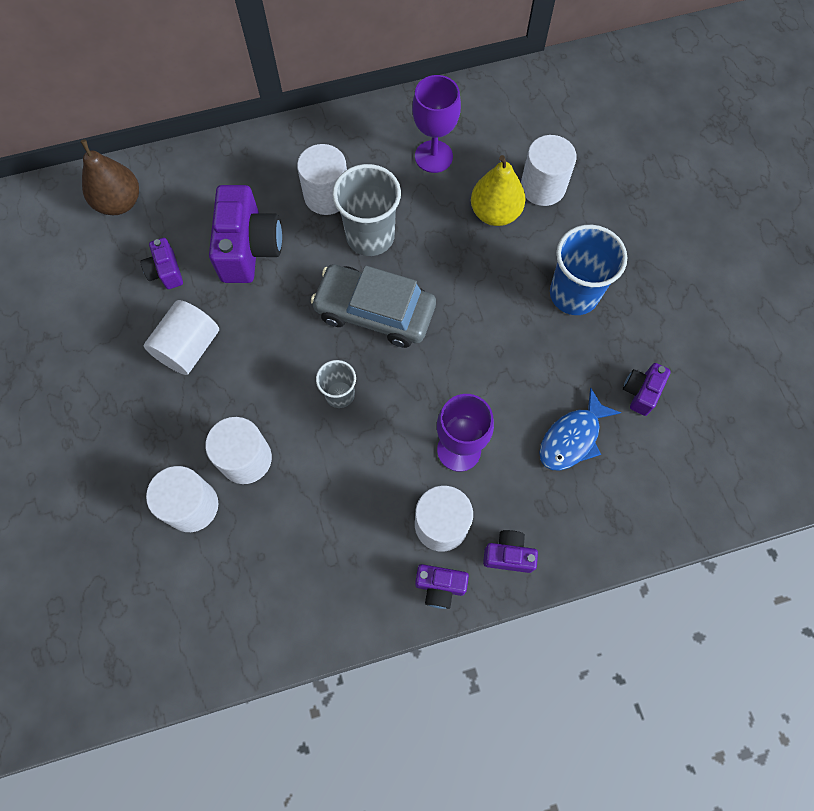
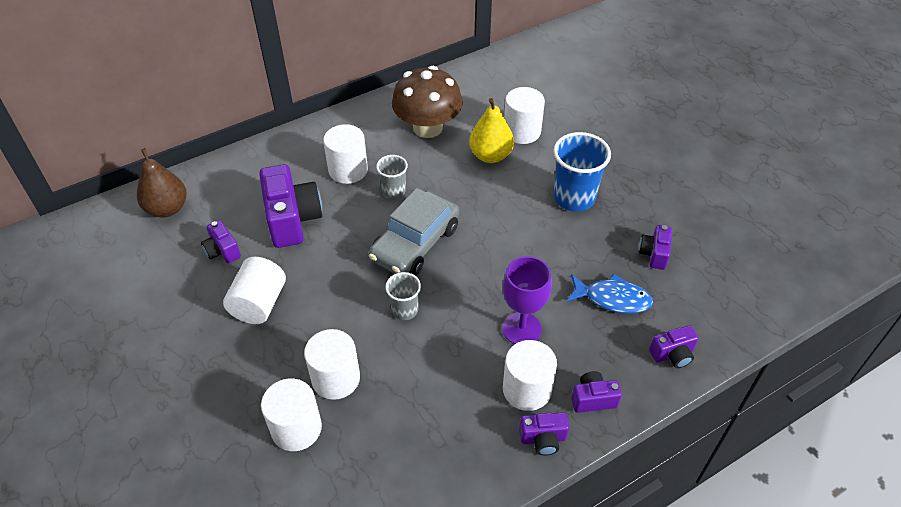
camera: 15 degrees left, 20 degrees down
(370, 236) = (394, 191): grey cup -> grey cup, size x0.57
(374, 312) = (415, 243): grey car -> grey car turned 60 degrees counterclockwise
(433, 156) = (427, 127): purple goblet -> brown mushroom
(572, 438) = (612, 299): blue fish -> blue fish turned 105 degrees counterclockwise
(615, 524) = (672, 354): none -> purple camera

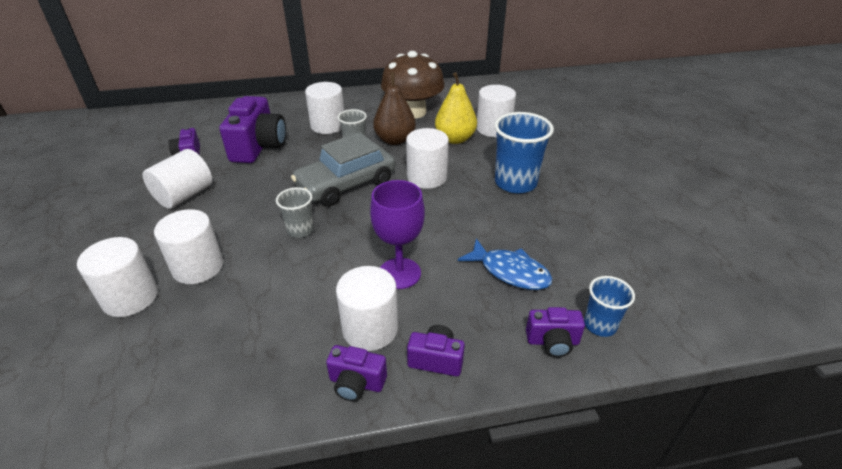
camera: 20 degrees right, 10 degrees down
(167, 208) = (174, 122): brown pear -> brown pear (395, 140)
(488, 213) = (427, 177): none -> white cylinder
(654, 254) = (576, 244): purple camera -> none
(701, 328) = (600, 325): none -> blue cup

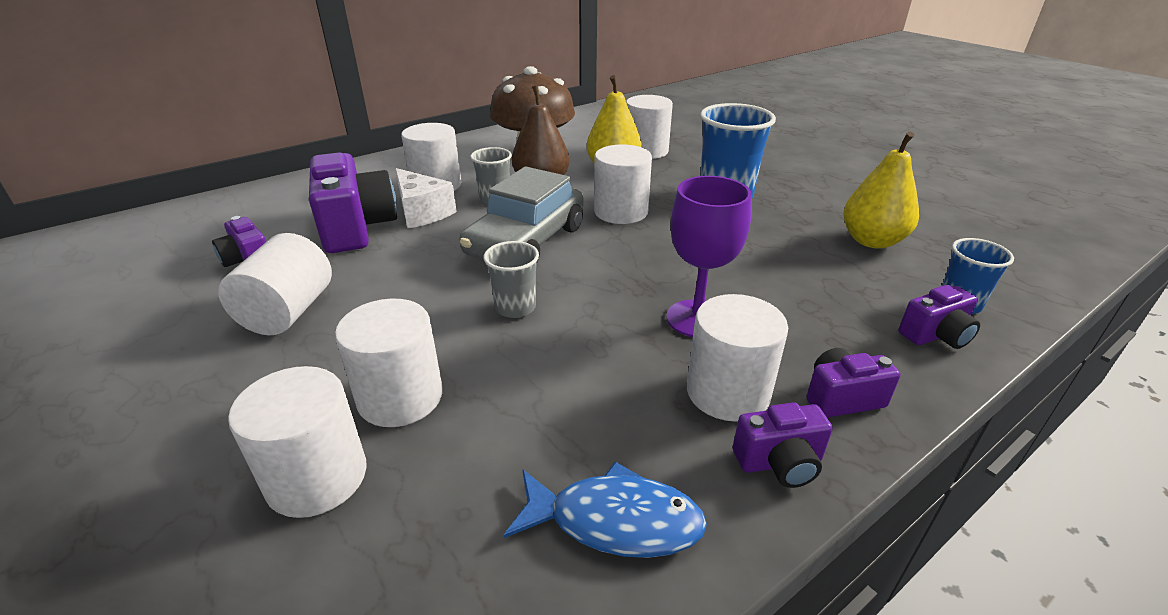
camera: 25 degrees left, 5 degrees down
(303, 145) = (422, 212): none -> white cheese
(510, 271) = (816, 280): blue fish -> blue fish (615, 521)
(589, 253) = (871, 241): none -> yellow pear

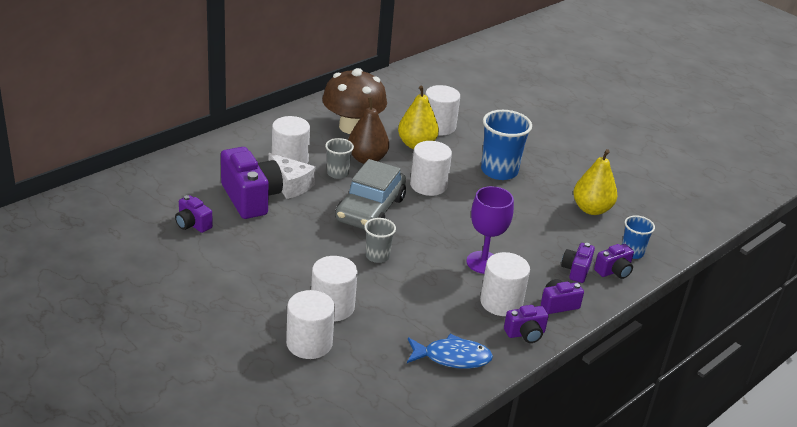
camera: 10 degrees left, 0 degrees up
(288, 312) = (242, 260): white cylinder -> none
(865, 333) = (576, 270): none -> purple camera

